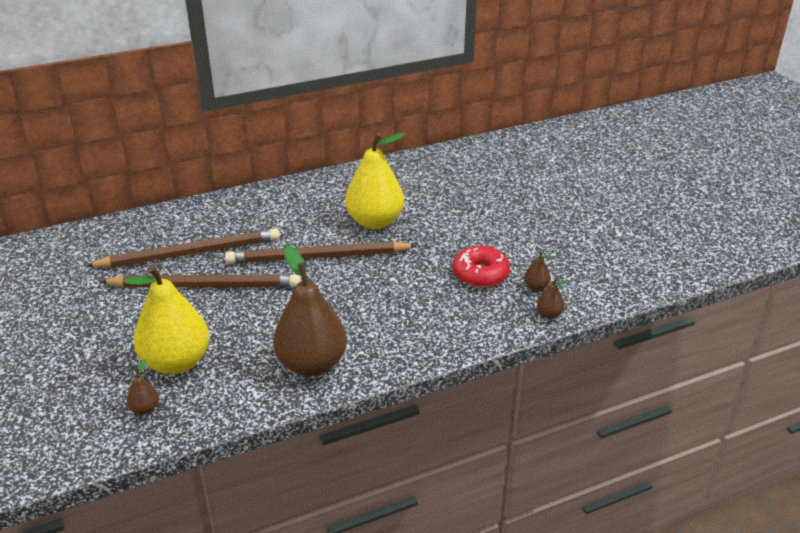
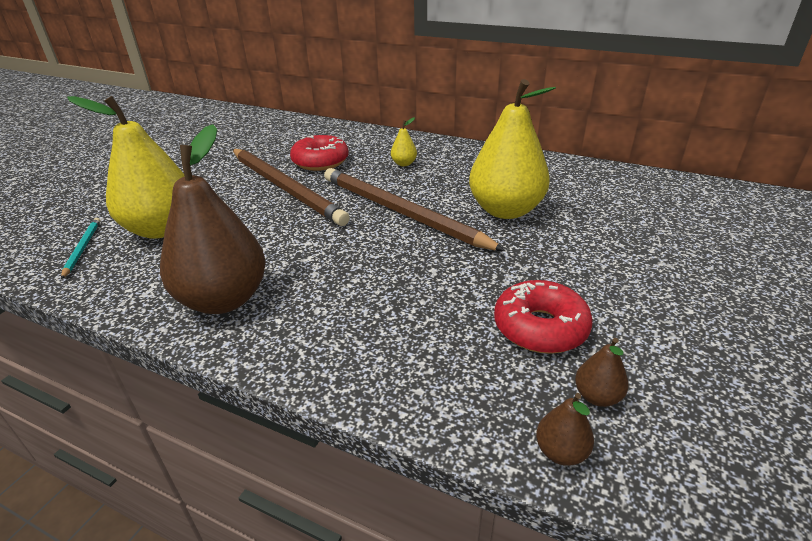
camera: 50 degrees right, 0 degrees up
(145, 409) = (82, 248): brown pear -> turquoise pencil
(190, 253) = (320, 161): brown pencil -> red donut
(257, 223) = (404, 164): none -> yellow pear

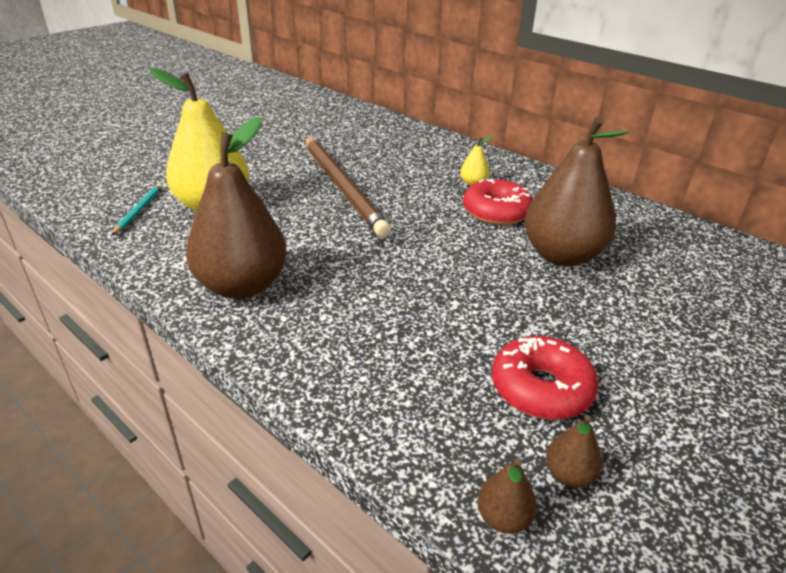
camera: 15 degrees right, 0 degrees up
(320, 161) = (388, 165): red donut -> red donut (496, 212)
(401, 212) = (447, 235): brown pencil -> none
(505, 210) = (562, 255): yellow pear -> brown pear

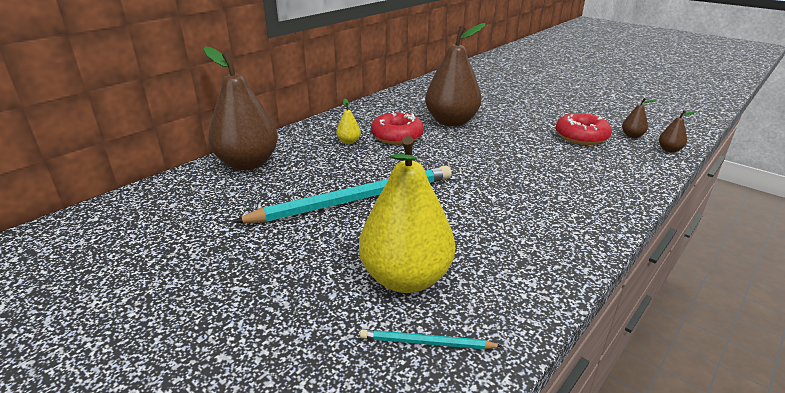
camera: 90 degrees left, 5 degrees down
(242, 286) = (546, 237): brown pear -> brown pear (247, 163)
(342, 187) = (355, 199): brown pencil -> turquoise pencil

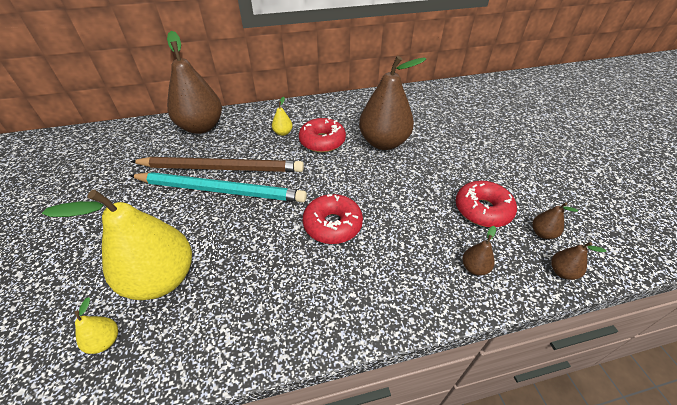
camera: 35 degrees right, 15 degrees up
(328, 184) = (222, 168): none -> brown pencil
(426, 343) = (105, 341): turquoise pencil -> yellow pear
(494, 183) = (332, 225): none -> red donut
(623, 167) = (474, 268): none -> brown pear

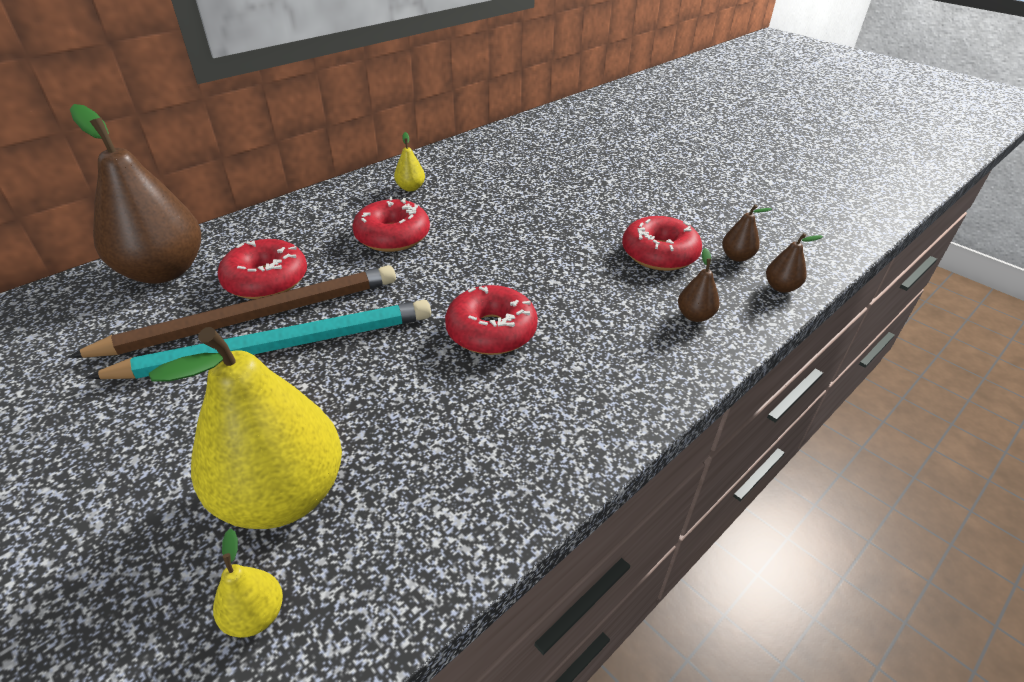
camera: 30 degrees left, 5 degrees down
(241, 148) = (266, 280): none -> red donut
(283, 133) = (320, 241): yellow pear -> yellow pear (410, 188)
(383, 142) = (482, 214): brown pear -> none

